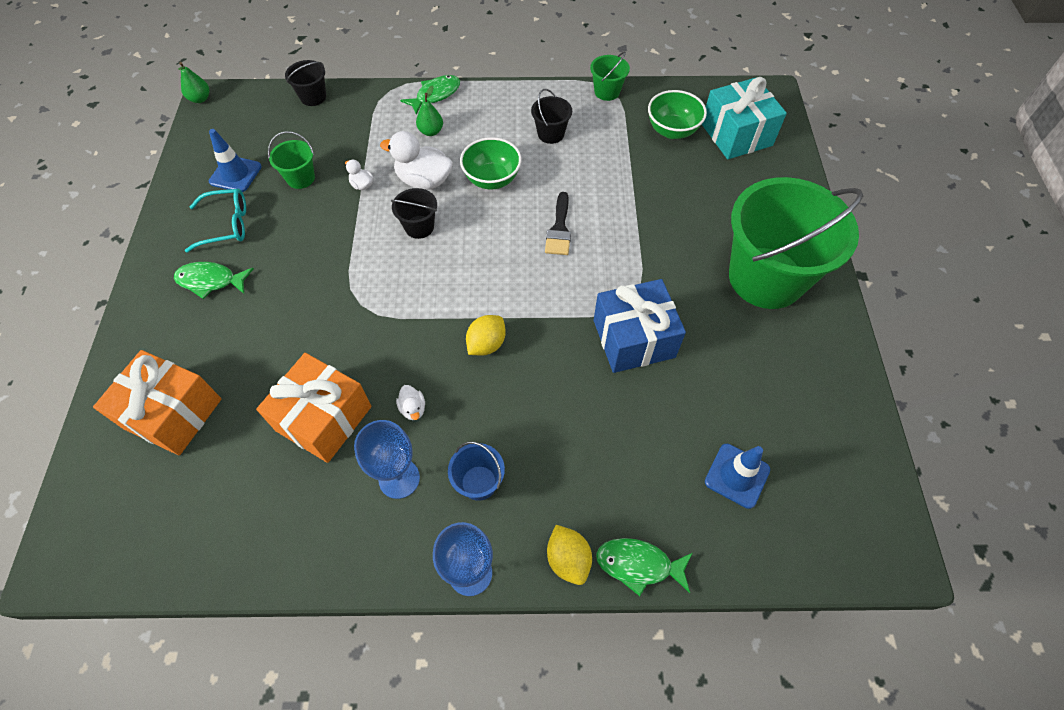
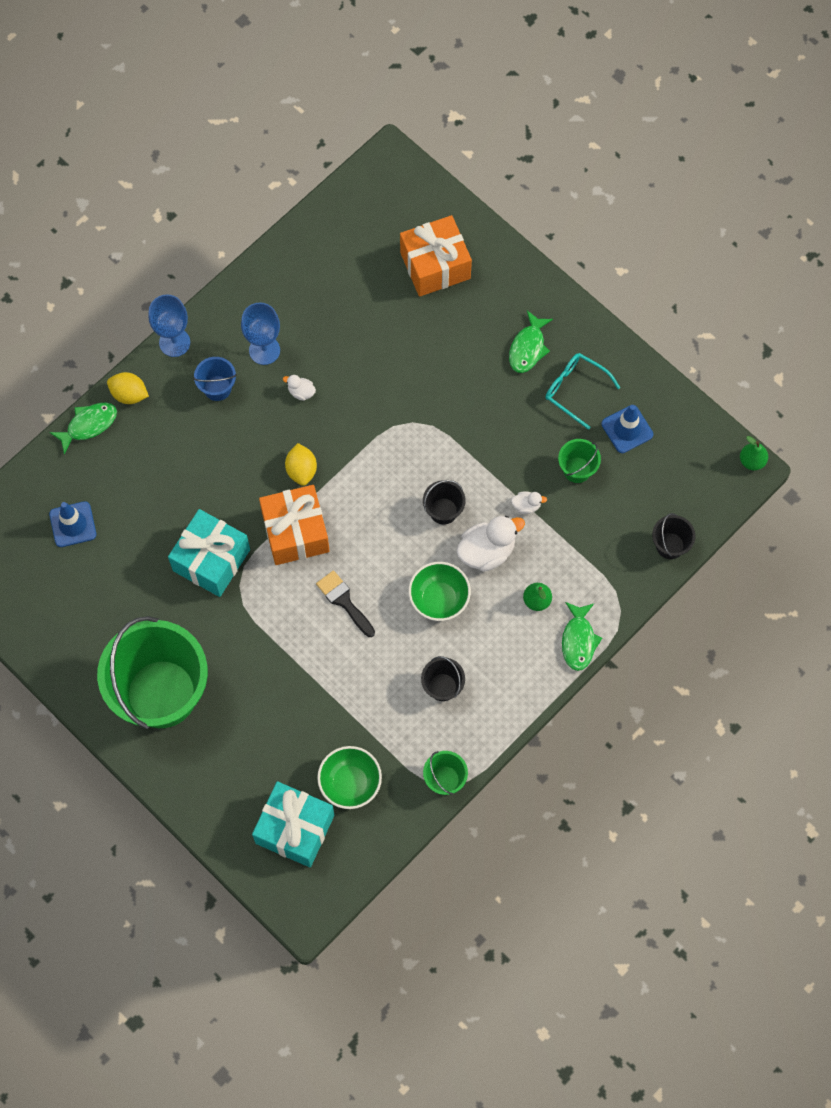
camera: 135 degrees right, 10 degrees up
(210, 281) = (528, 348): green fish -> green fish turned 150 degrees clockwise
(226, 225) = (575, 390): turquoise glasses -> turquoise glasses turned 90 degrees clockwise
(324, 418) = (346, 340): orange gift -> orange gift (295, 532)
(634, 339) = (211, 560): blue gift -> turquoise gift

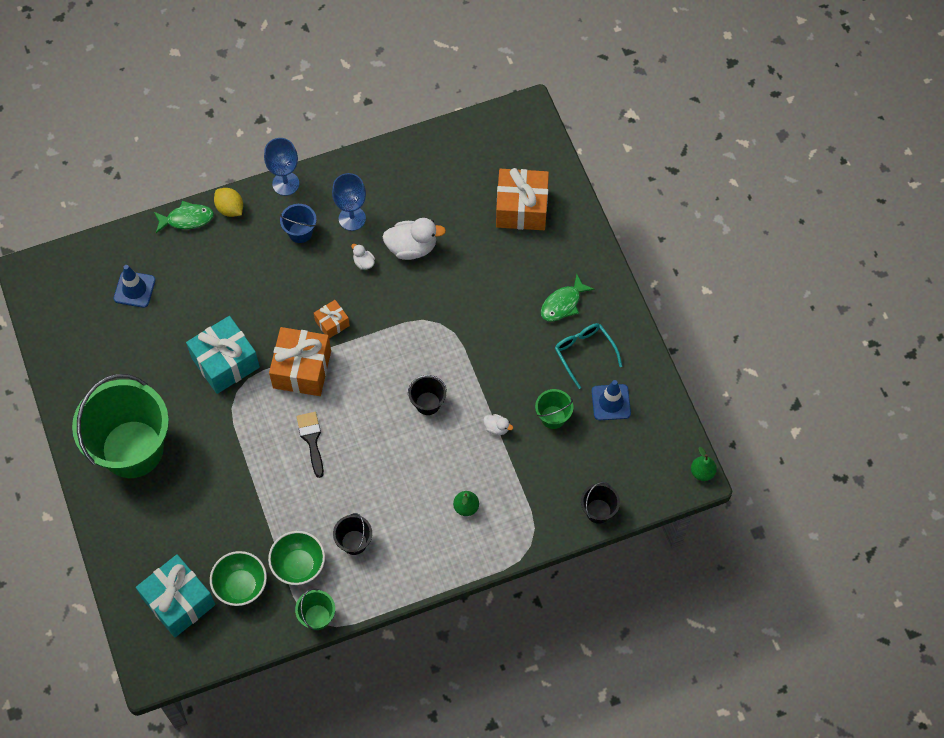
camera: 25 degrees right, 5 degrees down
(301, 470) = (332, 323): yellow lemon -> orange gift
(439, 599) = (387, 471): green bowl -> green bowl (299, 565)
(487, 551) = (446, 450): white duck -> white duck (412, 247)
(578, 640) = (483, 554): green fish -> none

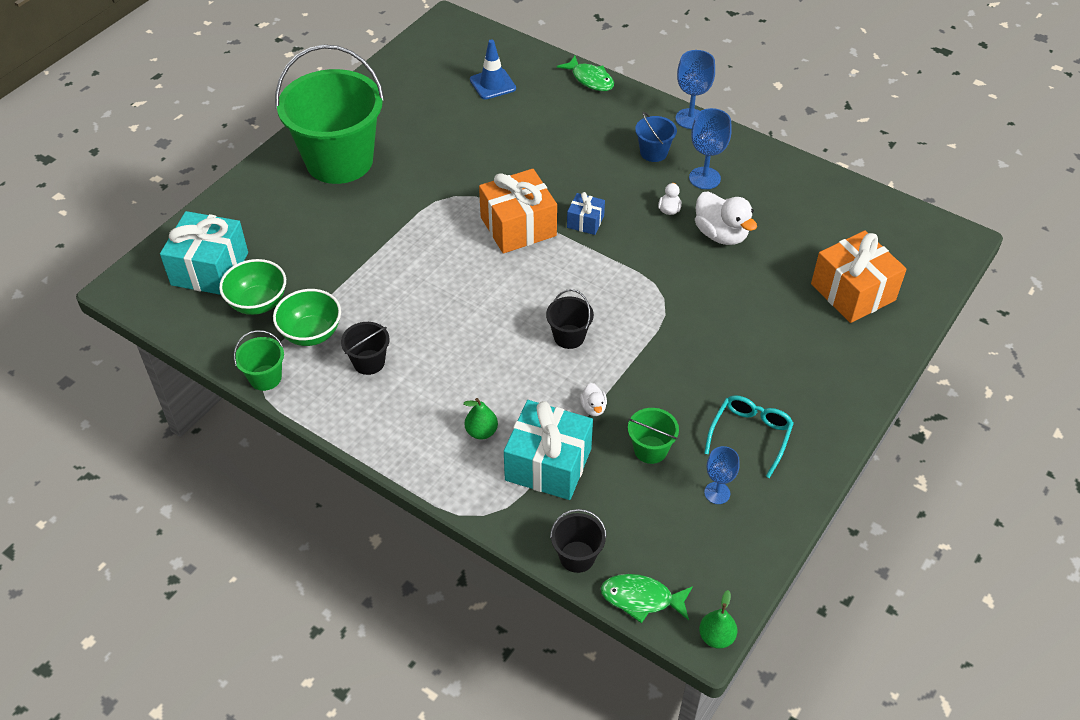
camera: 55 degrees right, 15 degrees down
(225, 362) = (477, 173): turquoise gift -> turquoise gift (548, 464)
(230, 208) = (628, 99): yellow lemon -> none
(311, 440) = (452, 272): black brush -> none
(332, 323) = (585, 222): orange gift -> blue gift
(563, 304) = (786, 384): green fish -> green fish (641, 599)
(611, 402) = (717, 493): blue traffic cone -> blue goblet

